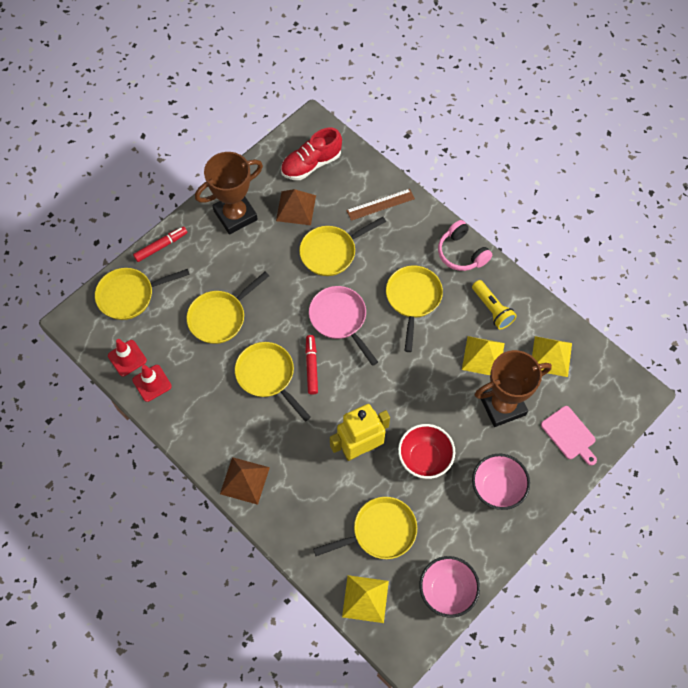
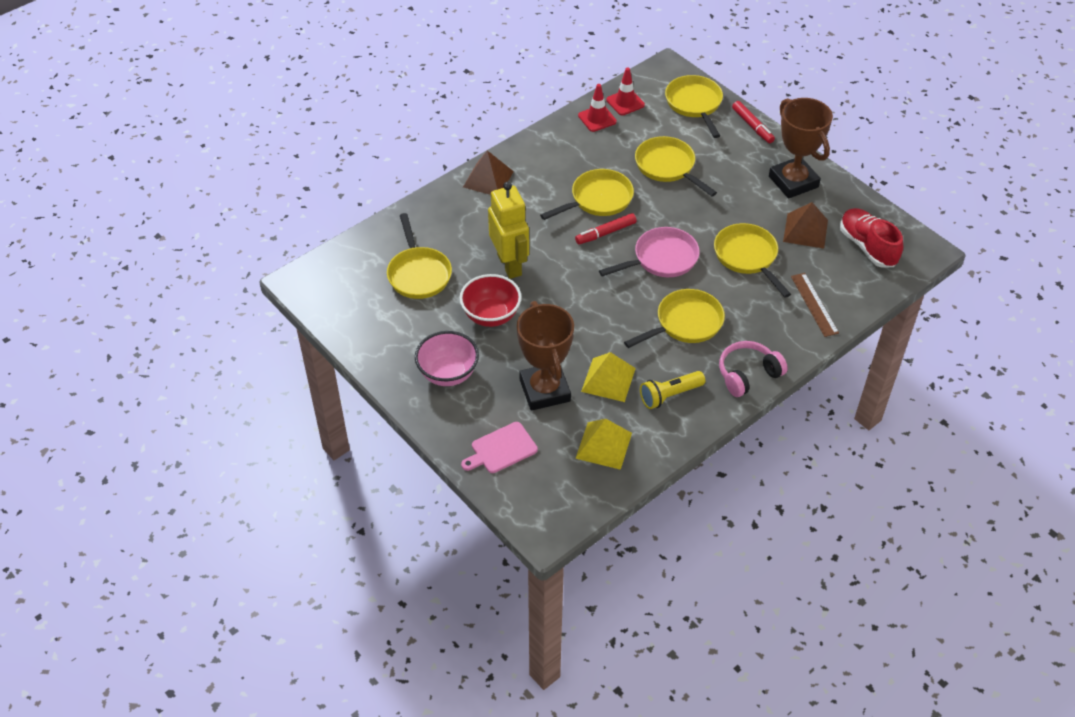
camera: 95 degrees right, 15 degrees down
(311, 367) = (606, 233): red marker -> red marker turned 150 degrees clockwise
(365, 598) = (354, 258): yellow pyramid -> none
(413, 299) = (685, 323): yellow pan -> yellow pan turned 45 degrees counterclockwise
(447, 591) = (347, 320): pink bowl -> none

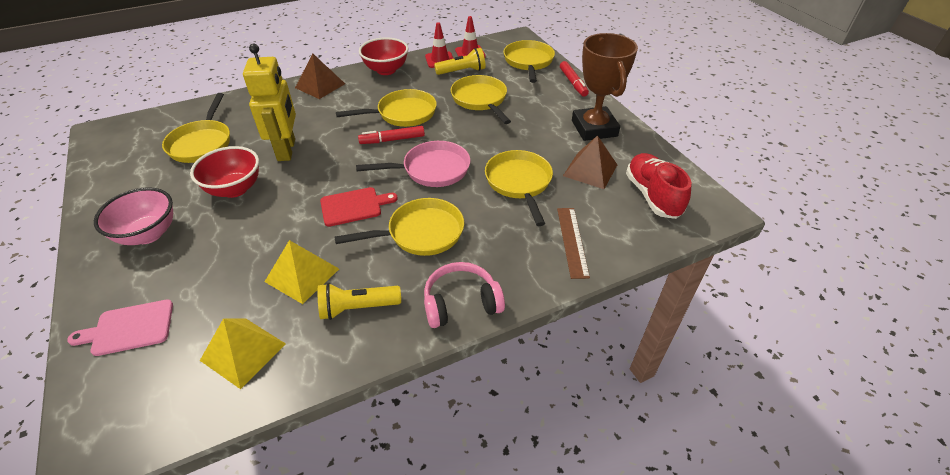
camera: 15 degrees right, 5 degrees down
(545, 390) = (228, 272): brown trophy -> none
(546, 144) = (386, 70): none -> red bowl
(612, 310) = (354, 206): none -> red cutting board
(630, 131) = (462, 71): none -> yellow flashlight

